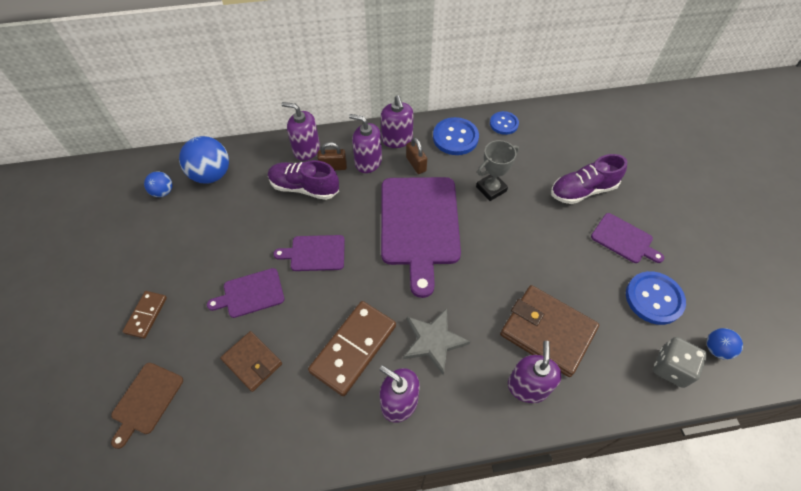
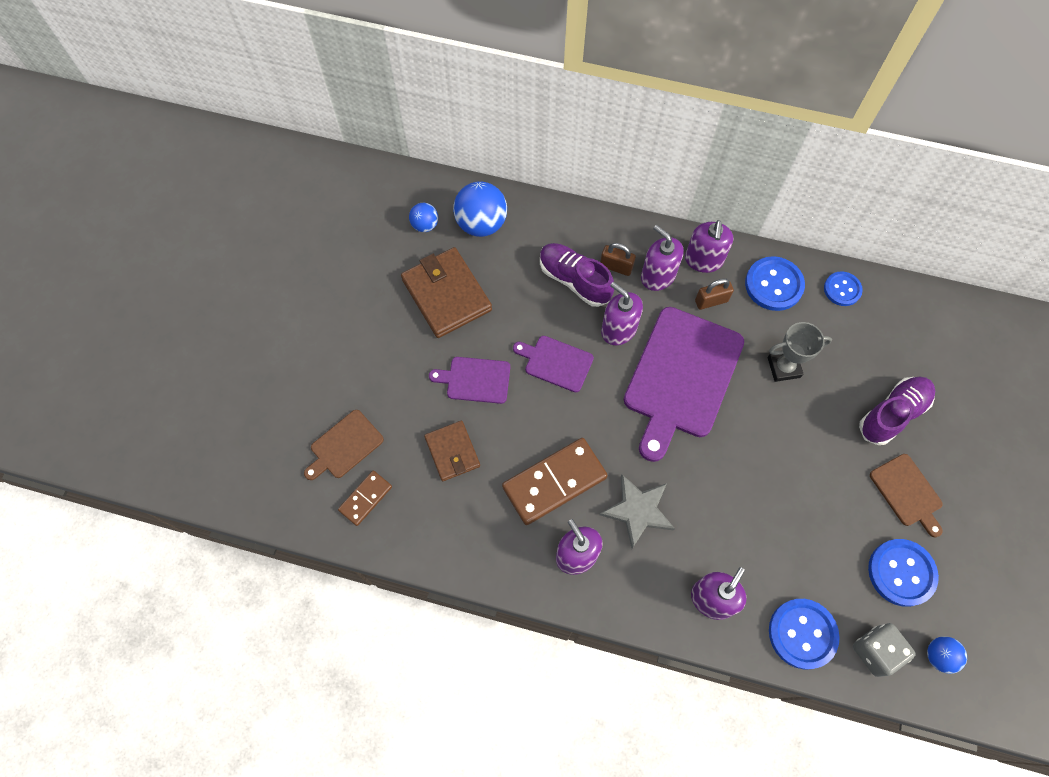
camera: 25 degrees right, 10 degrees up
(146, 315) = (369, 359): brown domino -> brown domino (365, 498)
(306, 149) = (595, 232): purple soap dispenser -> purple soap dispenser (618, 329)
(416, 164) = (711, 301): brown padlock -> brown padlock turned 75 degrees clockwise
(547, 332) = (762, 554): brown wallet -> brown wallet (446, 295)
(582, 190) = (892, 414): purple shoe -> purple shoe turned 135 degrees clockwise
(611, 380) = (802, 634): none -> blue button
(624, 239) = (907, 492): purple cutting board -> brown cutting board

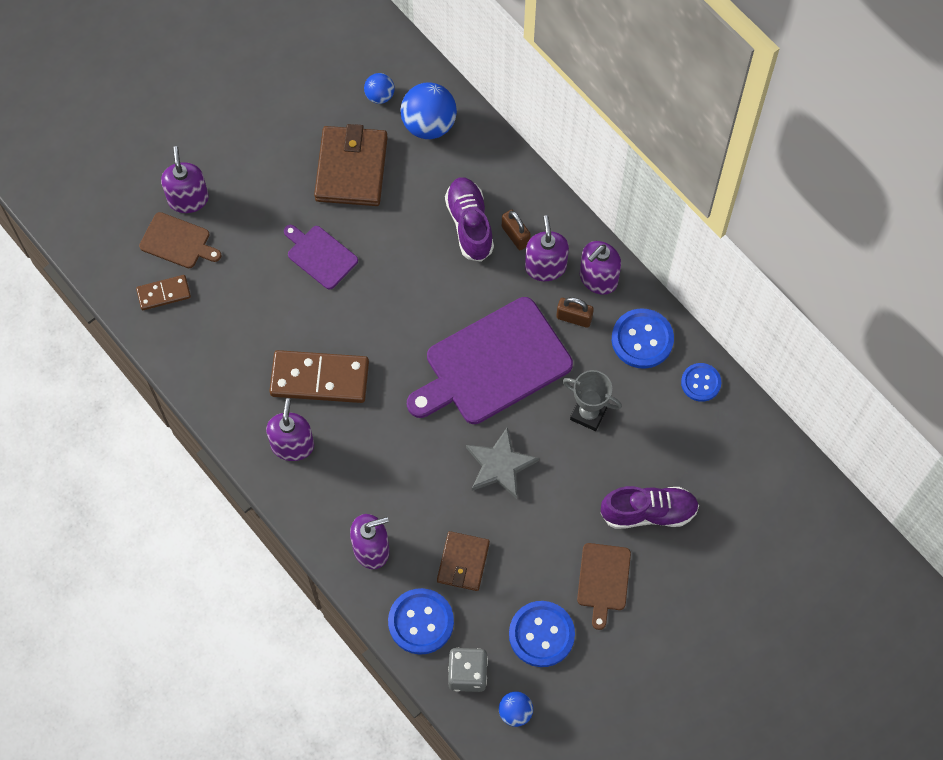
camera: 35 degrees right, 0 degrees up
(344, 446) = (177, 241): brown cutting board -> brown cutting board turned 150 degrees counterclockwise
(452, 452) = (257, 301): brown wallet -> brown wallet (463, 562)
(556, 363) = (397, 284): purple cutting board -> none
(618, 329) = (473, 290): purple soap dispenser -> purple soap dispenser (188, 199)
(638, 510) = (368, 444): grey star -> grey star (500, 465)

